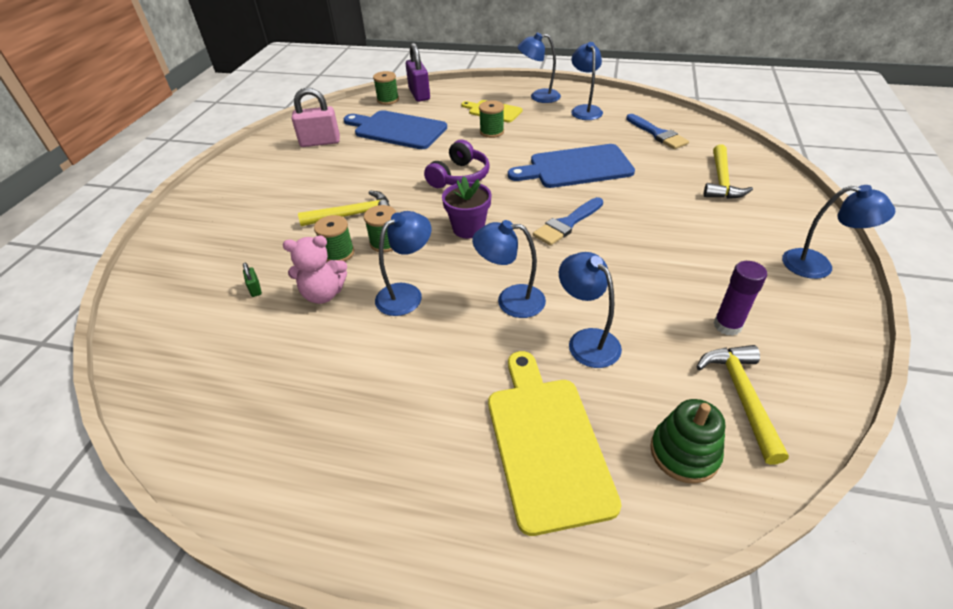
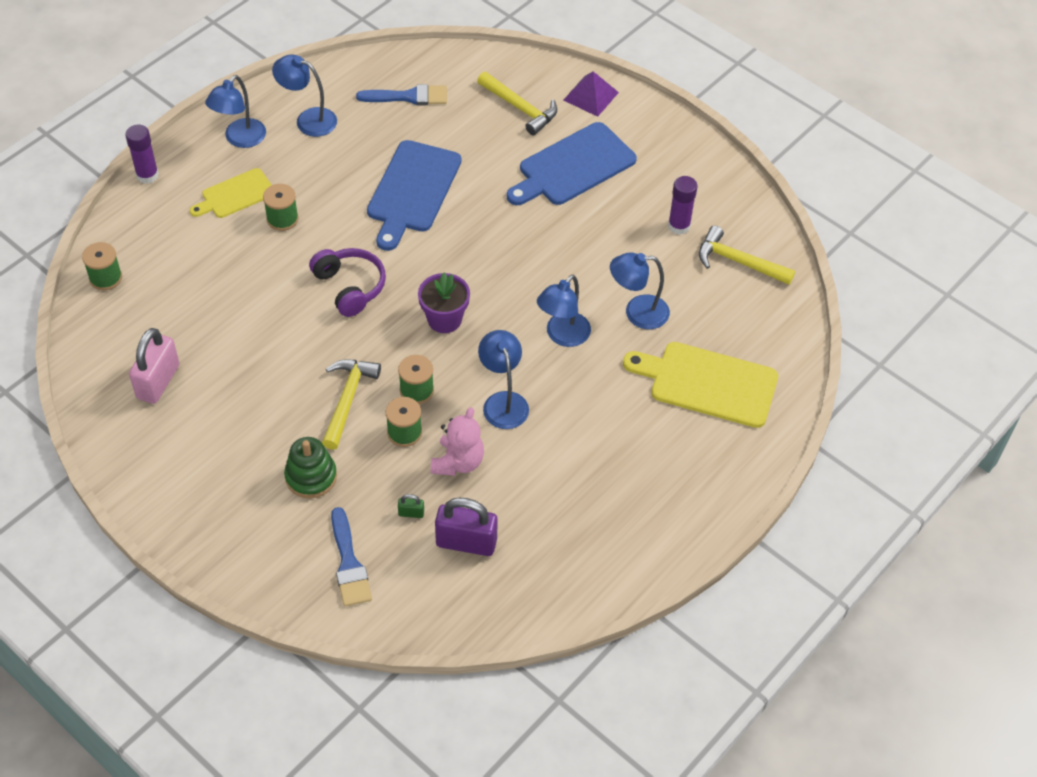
camera: 65 degrees left, 10 degrees up
(397, 130) = (196, 298): blue cutting board -> blue cutting board (573, 167)
(419, 94) = (121, 241): purple padlock -> purple padlock (466, 542)
(476, 83) = (147, 175): none -> purple glue stick
(567, 224) = (494, 247): blue brush -> blue brush (349, 564)
(684, 453) = (758, 318): green stacking toy -> green stacking toy (311, 477)
(791, 209) = (591, 96): none -> purple pyramid
(818, 265) = (661, 133): blue lamp -> none

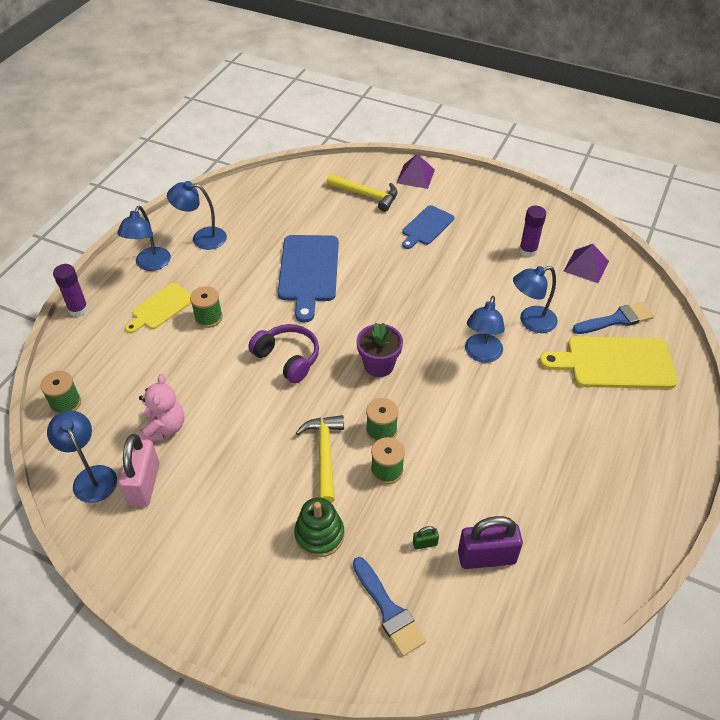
camera: 15 degrees left, 5 degrees down
(408, 97) = (276, 205): blue brush -> blue brush (616, 319)
(458, 462) = (445, 484): pink teddy bear -> pink teddy bear (164, 428)
(503, 402) = (459, 421): blue lamp -> blue lamp (91, 476)
(573, 167) = (426, 227): blue cutting board -> blue cutting board, size x0.60
(738, 262) = (586, 266): yellow hammer -> purple pyramid

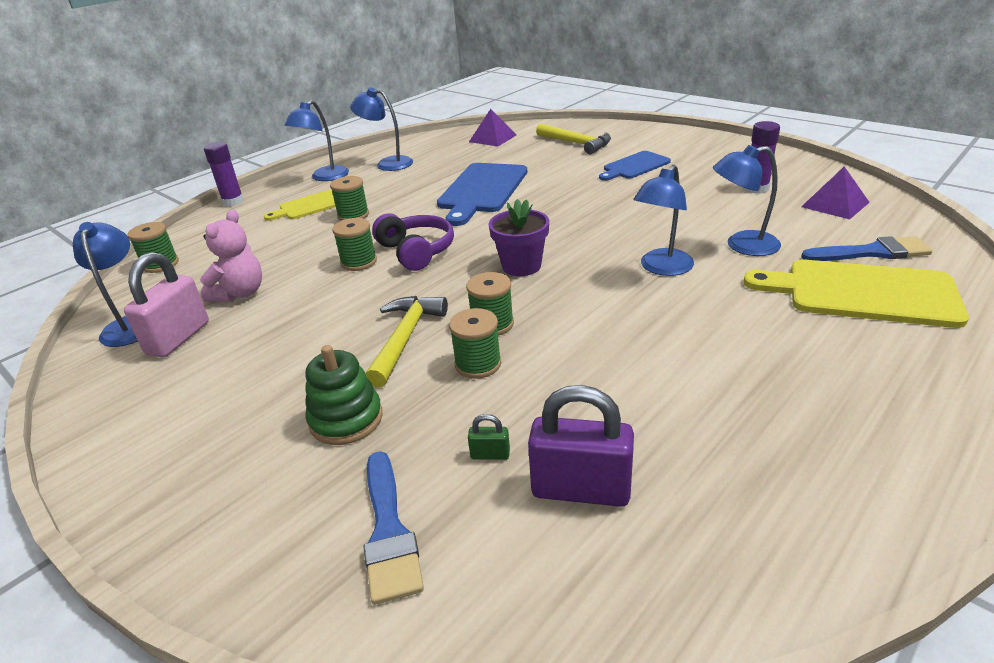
camera: 20 degrees right, 15 degrees down
(245, 377) = (359, 262): none -> green spool
(415, 176) = (638, 133): purple pyramid -> purple pyramid (493, 138)

